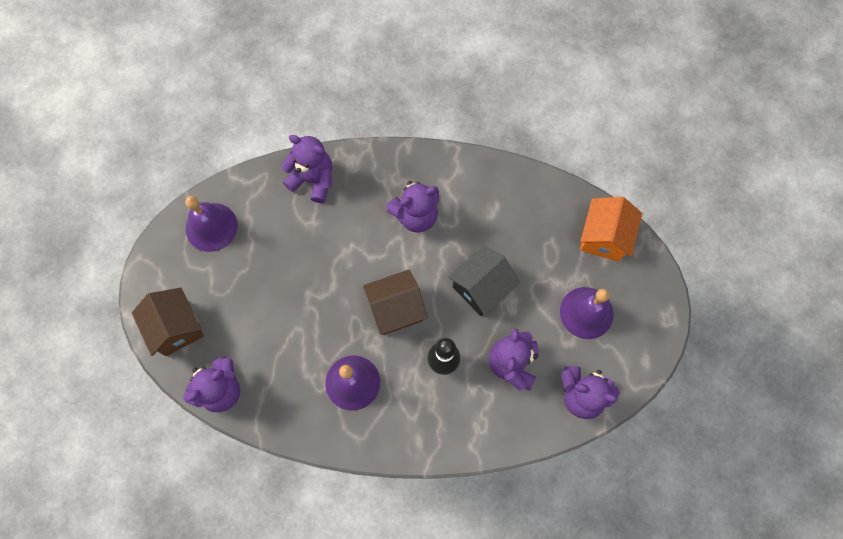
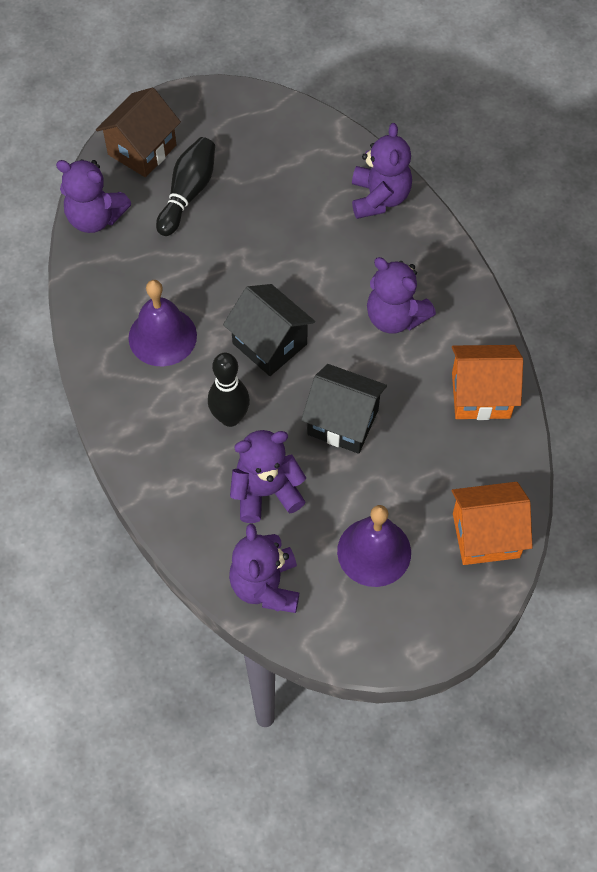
camera: 65 degrees right, 10 degrees down
(211, 227) = (269, 130): purple bell -> none
(236, 310) = (188, 193): none -> black bowling pin
(396, 309) = (269, 344): brown house -> black house
(502, 190) = (480, 395): none -> orange house

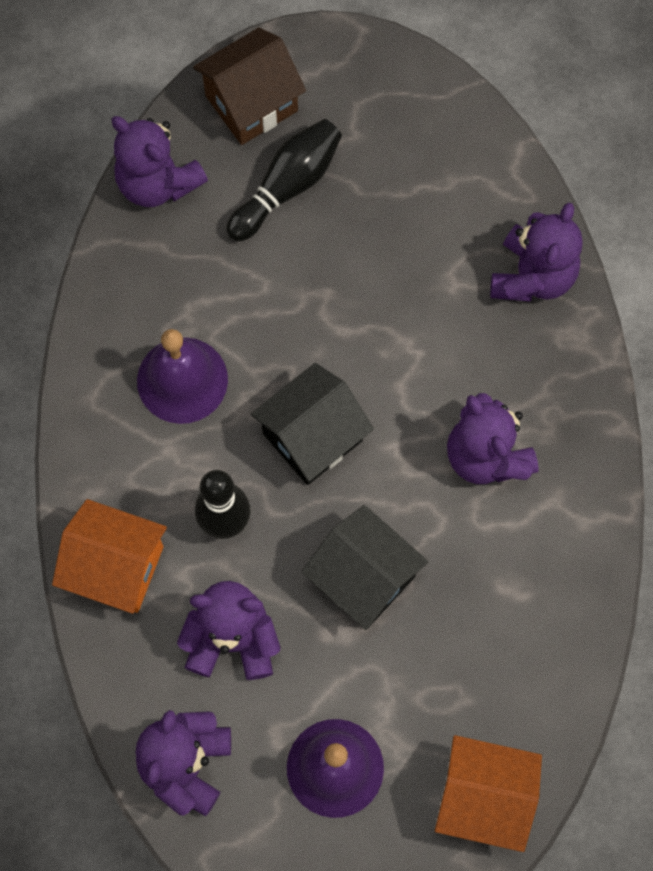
camera: 20 degrees right, 10 degrees up
(269, 344) = (312, 437): black house -> black house turned 75 degrees clockwise
(480, 395) = (553, 603): orange house -> orange house (116, 567)

